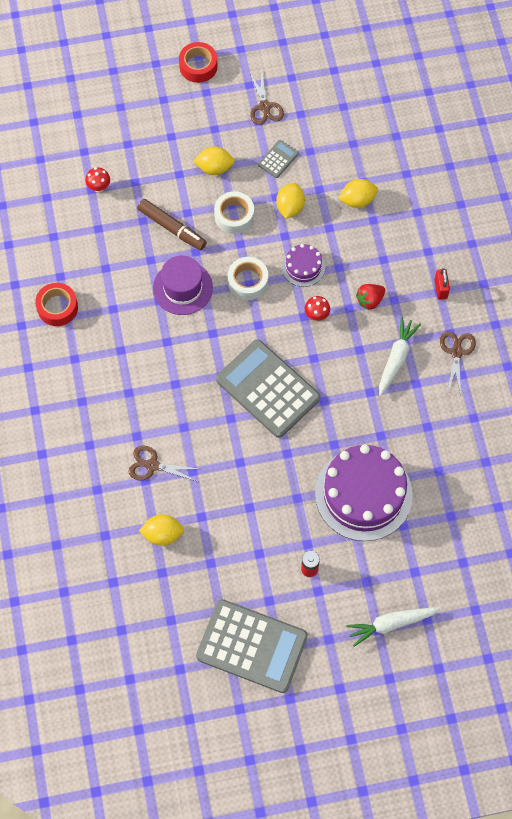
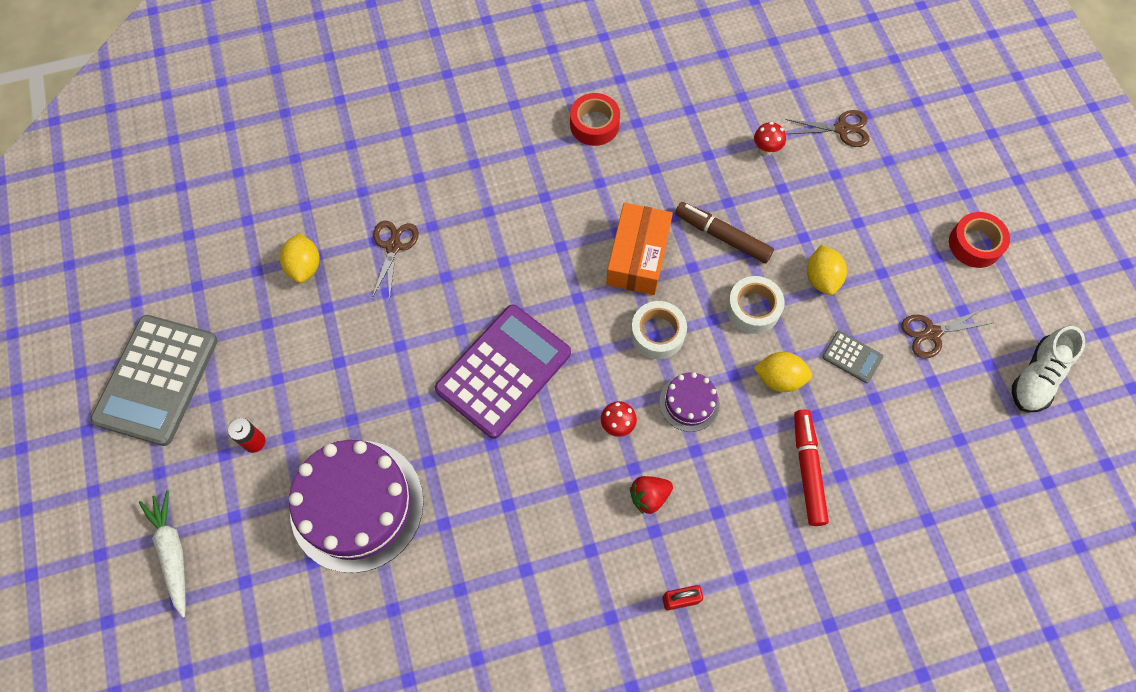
camera: 85 degrees right, 0 degrees up
(172, 228) = (722, 236): brown marker -> brown marker turned 90 degrees clockwise
(182, 288) = (638, 257): purple hat -> orange box
(268, 389) = (504, 371): grey calculator -> purple calculator
(303, 52) = (1037, 377): none -> white shoe
(357, 200) = (807, 469): yellow lemon -> red marker
(370, 300) = (649, 496): red strawberry -> red strawberry turned 75 degrees counterclockwise
(396, 358) = (562, 539): white carrot -> none
(456, 352) = (580, 628): brown scissors -> brown scissors (842, 129)

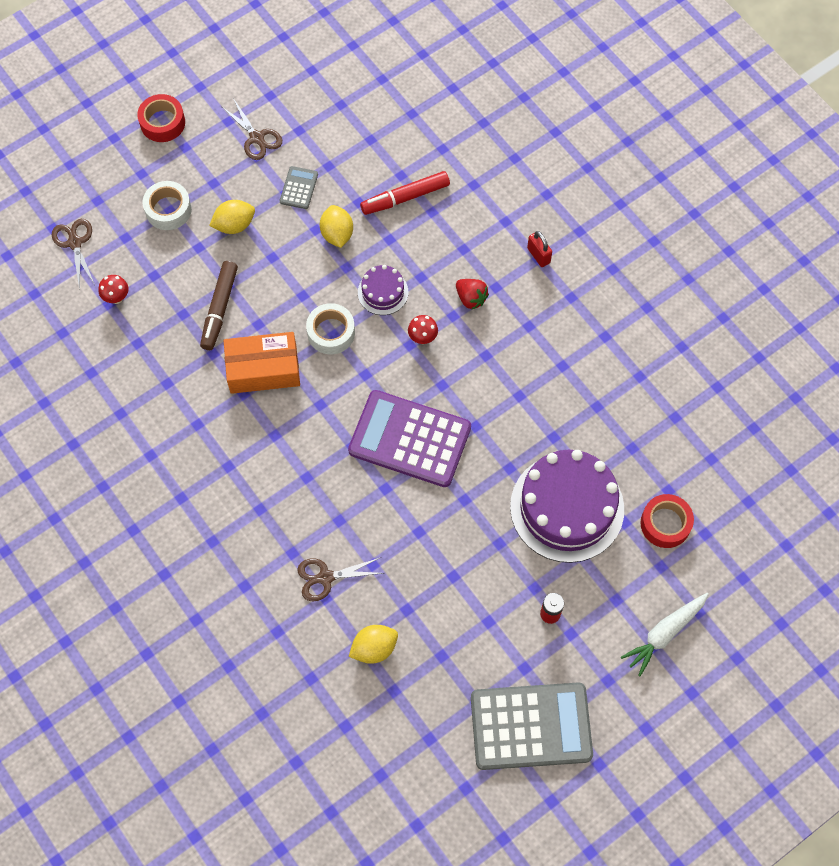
camera: 110 degrees left, 0 degrees up
(594, 124) = (134, 449): red tape -> red tape (665, 524)
(753, 309) = (281, 268): white tape -> white tape (168, 210)
(1037, 377) = (269, 63): white shoe -> none

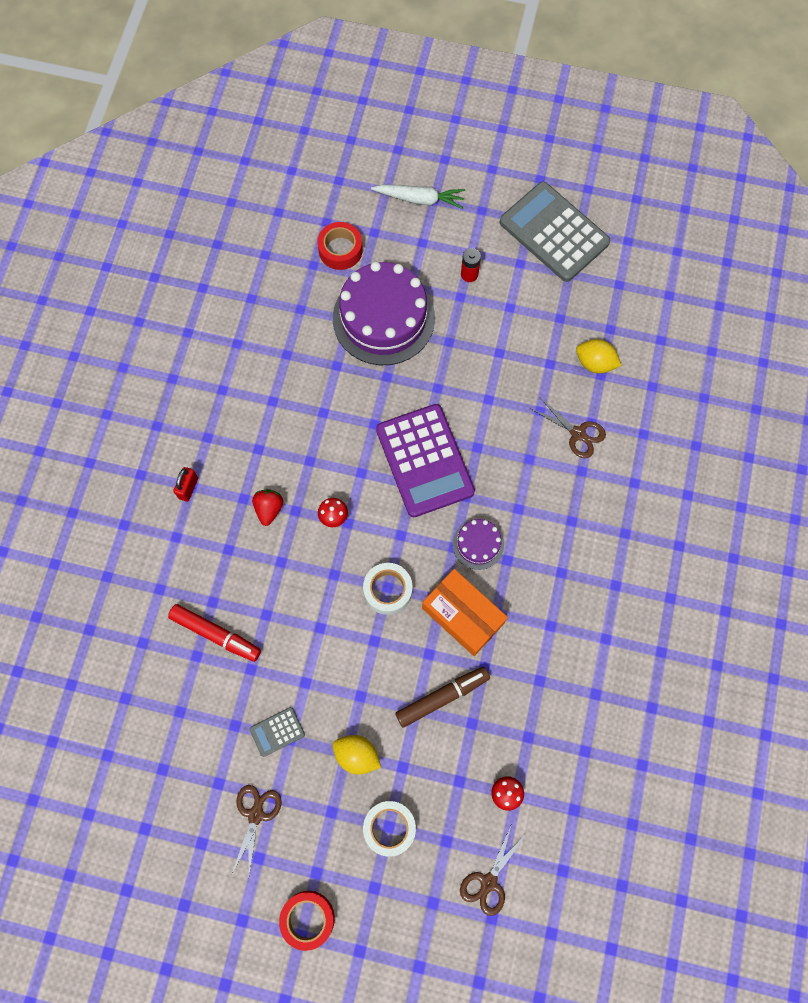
camera: 130 degrees left, 5 degrees up
(337, 234) = (296, 661): yellow lemon -> none
(383, 292) = (319, 580): purple cake -> purple cake (478, 544)

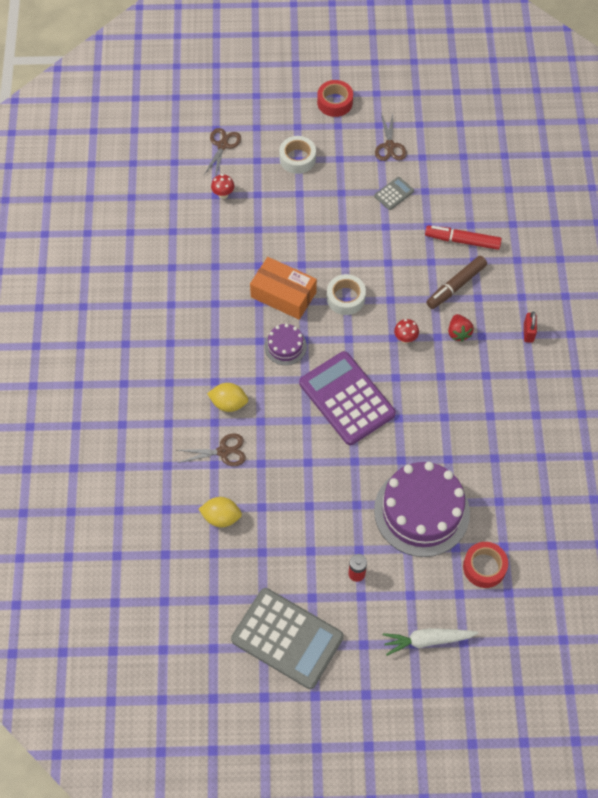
camera: 165 degrees right, 10 degrees down
(357, 755) = (333, 193): yellow lemon -> yellow lemon (228, 403)
(442, 697) = (283, 240): brown marker -> brown marker (456, 286)
(578, 434) = (223, 451): brown scissors -> brown scissors turned 150 degrees clockwise

